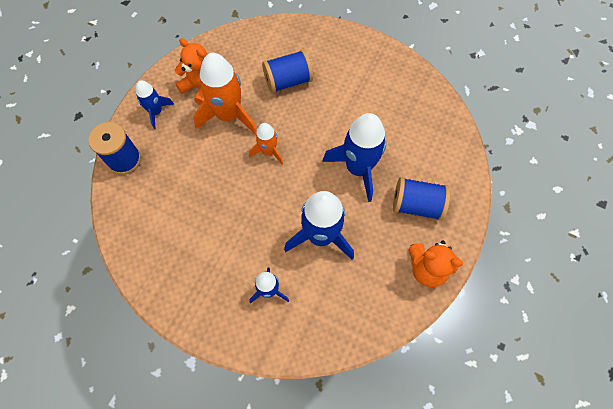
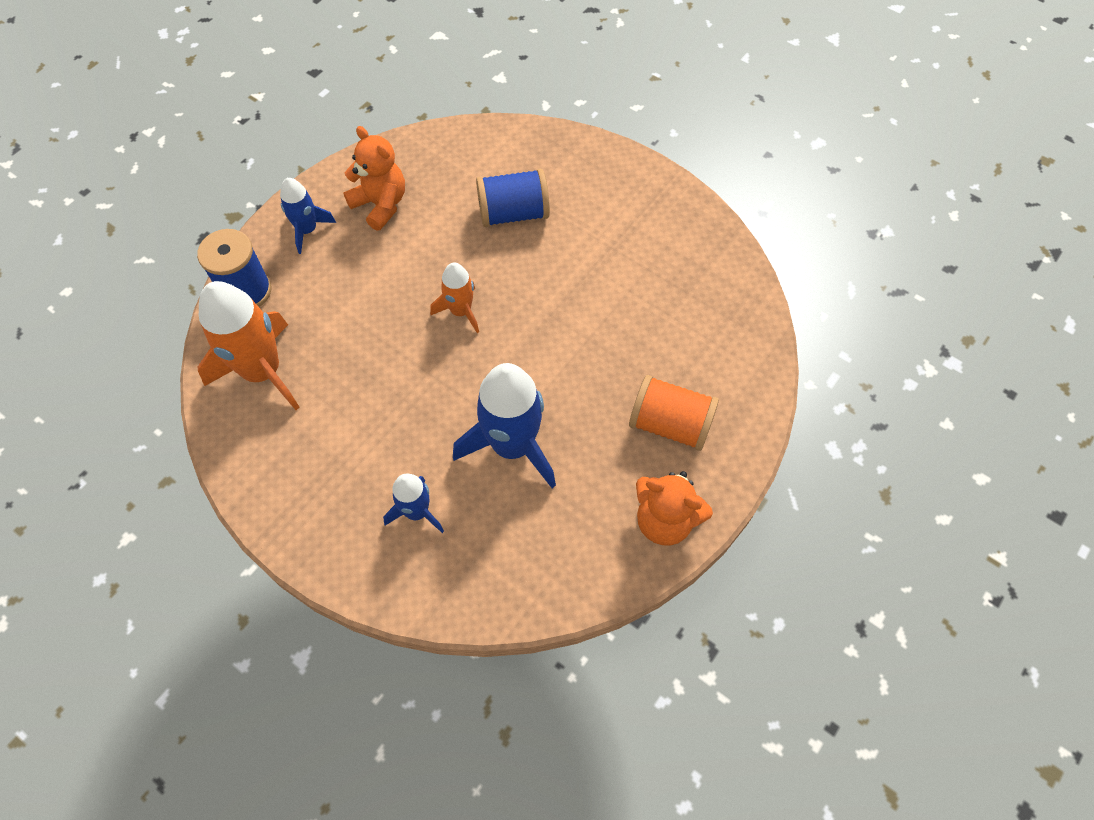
camera: 10 degrees right, 5 degrees down
(228, 115) = (413, 250): orange rocket -> orange rocket (262, 371)
(358, 168) = (591, 356): blue rocket -> none
(416, 205) = (669, 424): blue spool -> orange spool

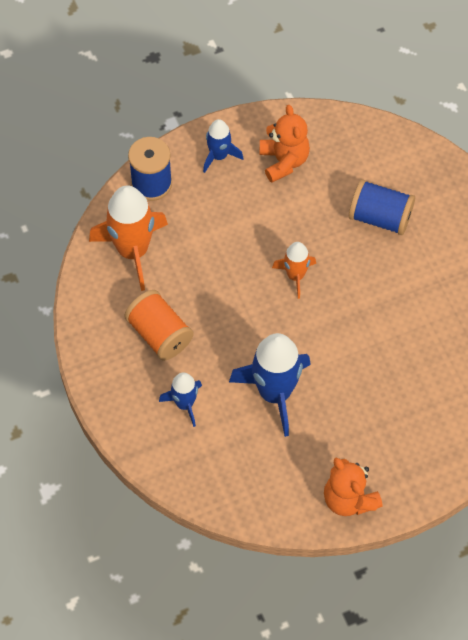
camera: 30 degrees right, 0 degrees up
(669, 424) = (395, 436): orange spool -> orange spool (159, 334)

